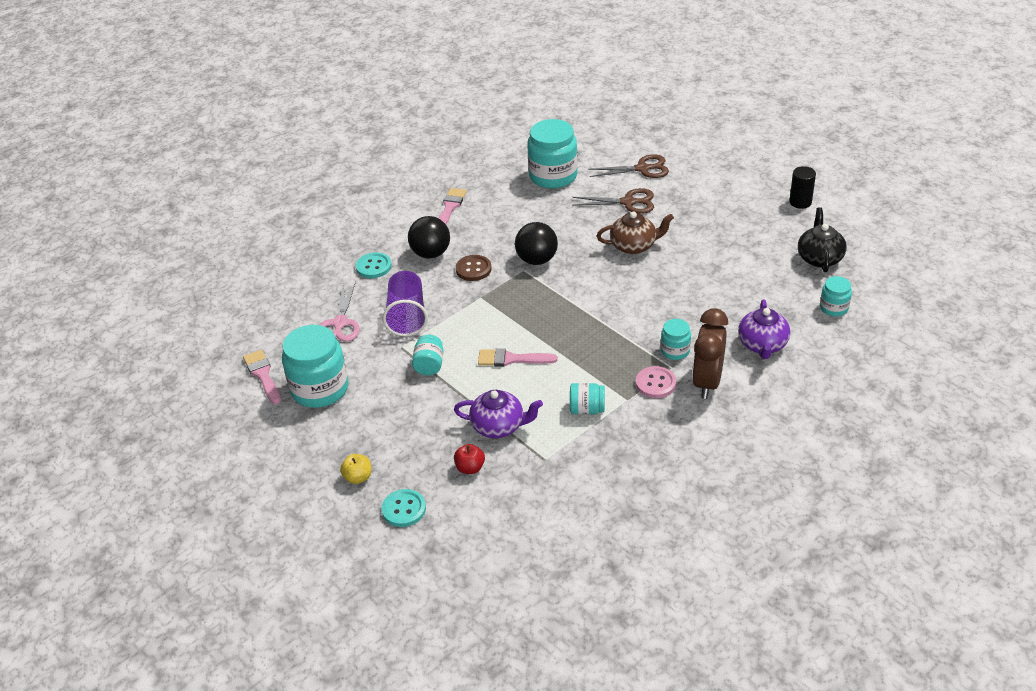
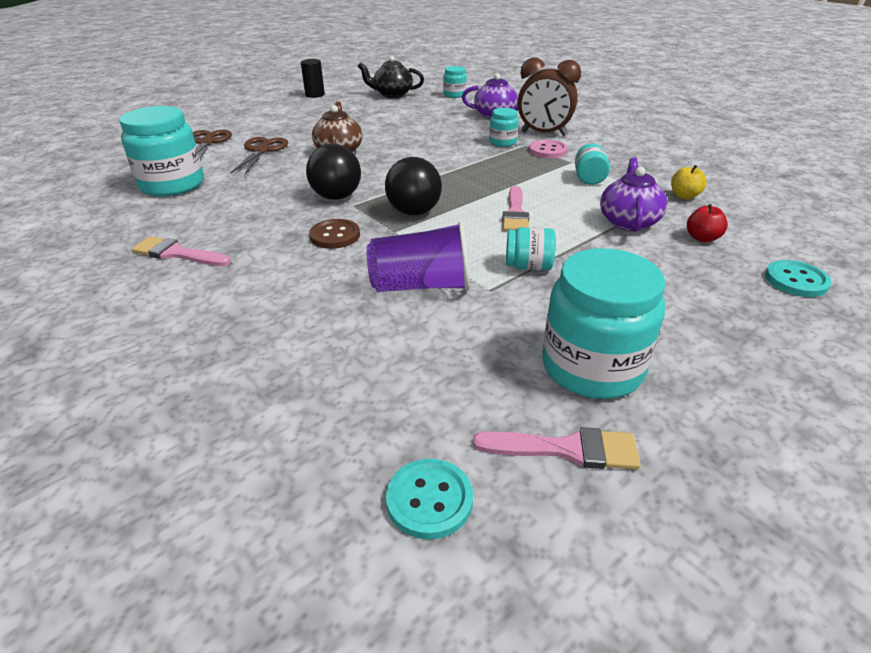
camera: 90 degrees left, 5 degrees down
(263, 375) = (566, 449): pink brush -> pink brush turned 150 degrees counterclockwise
(340, 324) = (427, 352): pink scissors -> none
(358, 477) = (765, 319): yellow apple -> yellow apple (684, 196)
(373, 267) = (285, 321): turquoise button -> turquoise button (429, 500)
(431, 253) = (281, 268): black ball -> black ball (414, 212)

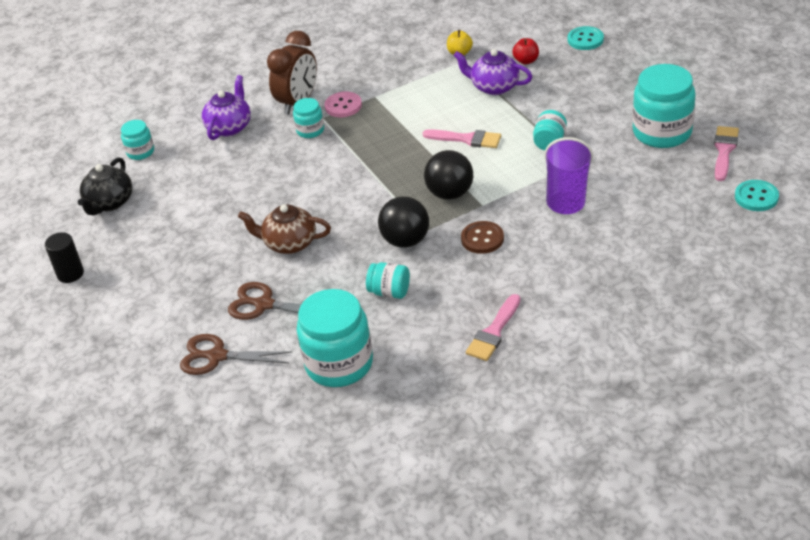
camera: 75 degrees left, 5 degrees up
(589, 178) = (412, 92): turquoise jar -> turquoise jar (389, 292)

